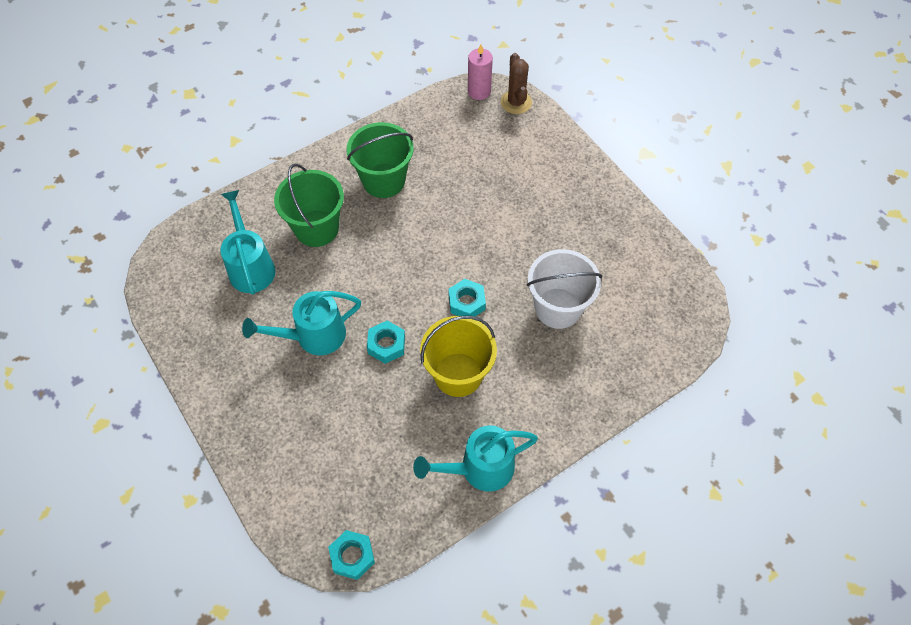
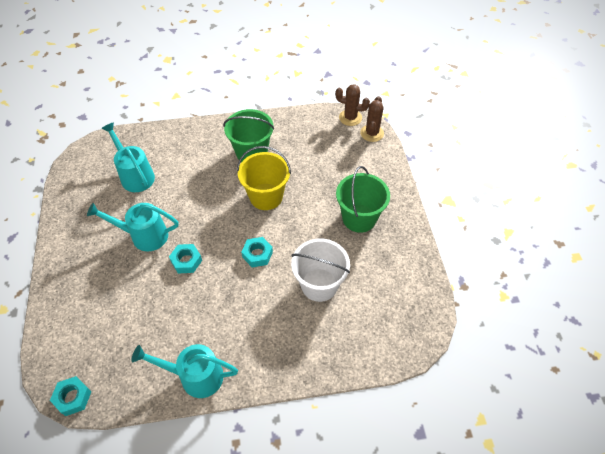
camera: 25 degrees right, 5 degrees down
(250, 265) = (135, 175): turquoise watering can -> turquoise watering can turned 45 degrees counterclockwise
(316, 228) = (190, 167): green bucket -> green bucket (359, 218)
(458, 374) = (221, 302): yellow bucket -> yellow bucket (266, 196)
(479, 91) = (350, 118): pink candle -> brown cactus

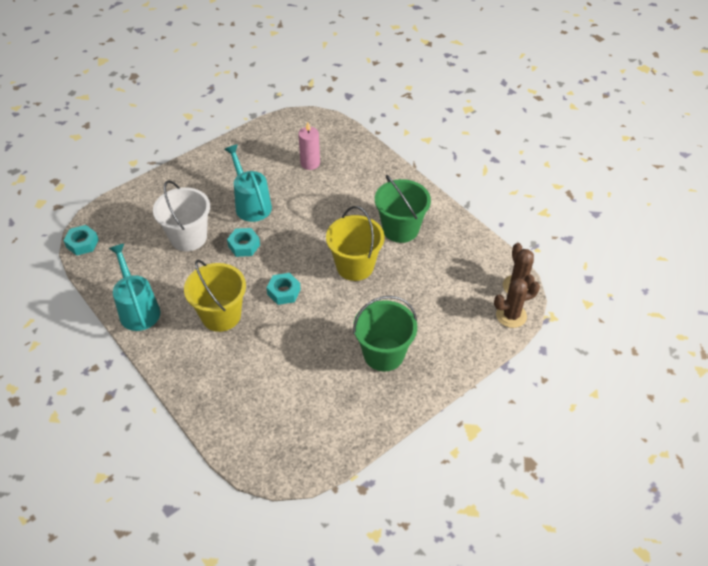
camera: 60 degrees right, 5 degrees down
(135, 175) = (310, 163): turquoise watering can -> pink candle
(249, 310) = (221, 315): none -> yellow bucket
(319, 285) = (281, 355): white bucket -> white bucket (188, 237)

